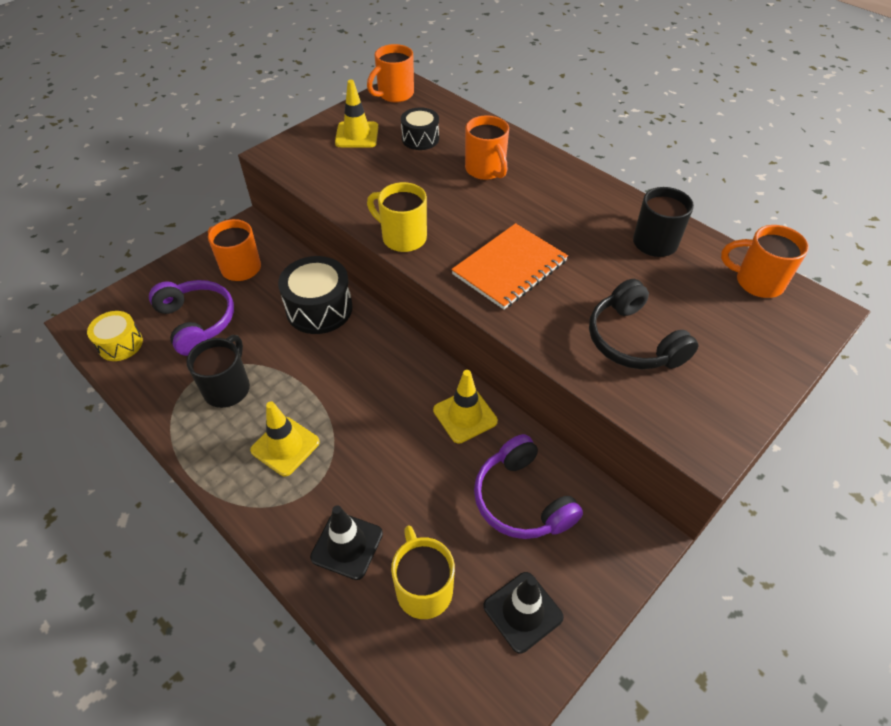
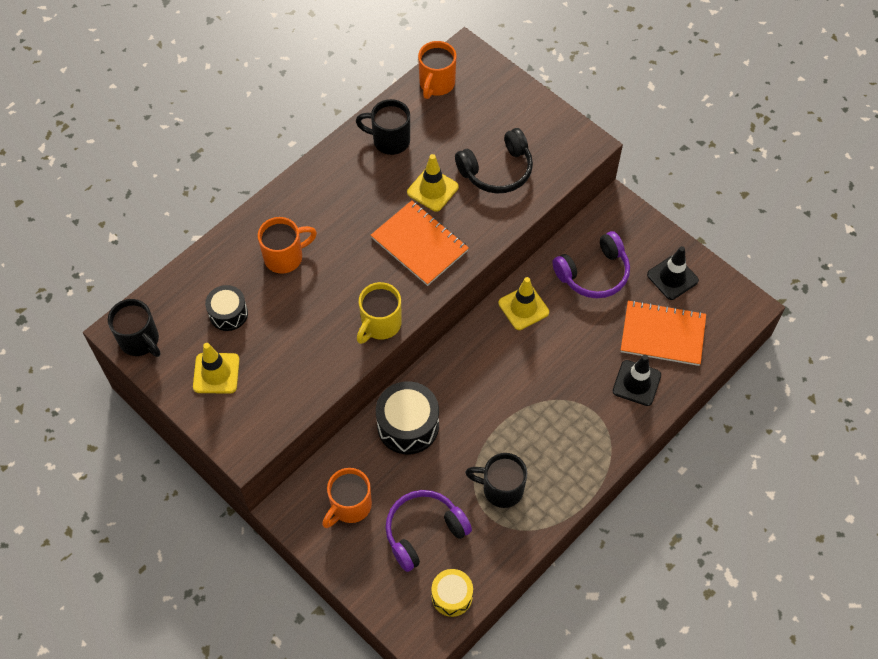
camera: 90 degrees left, 10 degrees up
(285, 446) = (557, 435): yellow traffic cone -> yellow traffic cone (432, 190)
(394, 94) = (140, 341): orange mug -> black mug
(423, 588) = (662, 334): yellow mug -> orange notebook

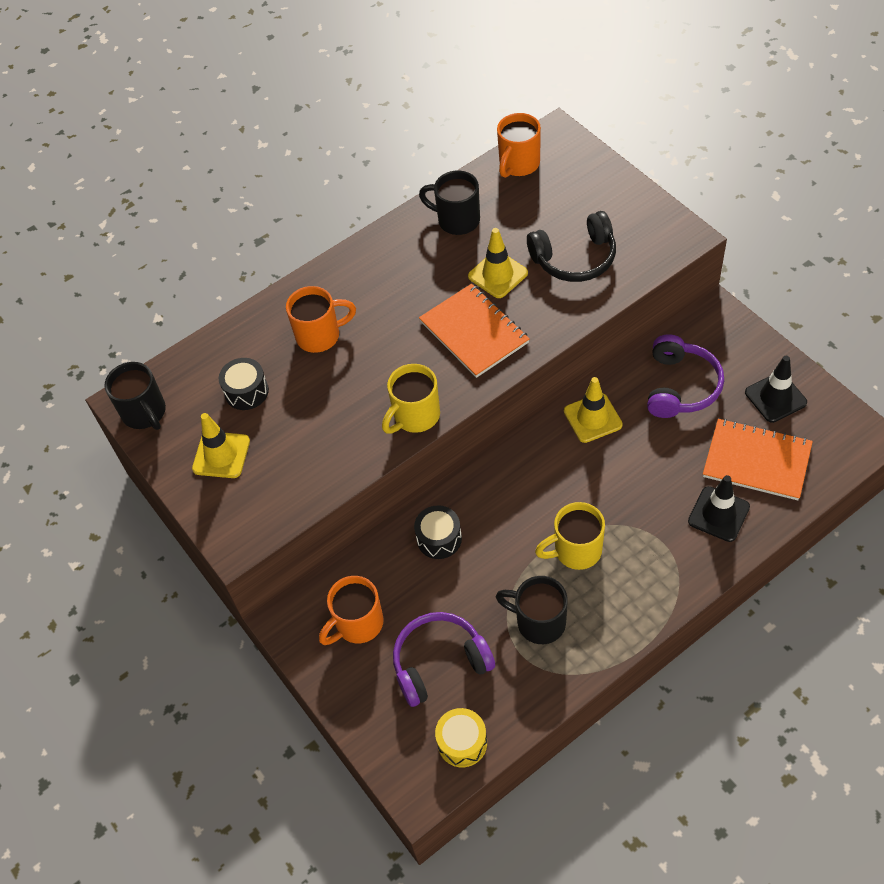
camera: 15 degrees right, 5 degrees down
(408, 425) = (439, 538): black drum -> black drum, size x0.62
(523, 425) = (575, 551): none -> yellow mug
(594, 274) = (681, 386): purple headphones -> purple headphones turned 60 degrees counterclockwise

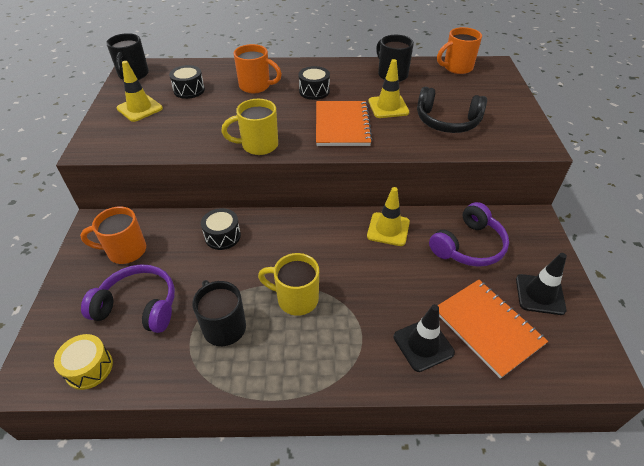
camera: 30 degrees right, 10 degrees down
(395, 301) = (314, 91): none -> black drum

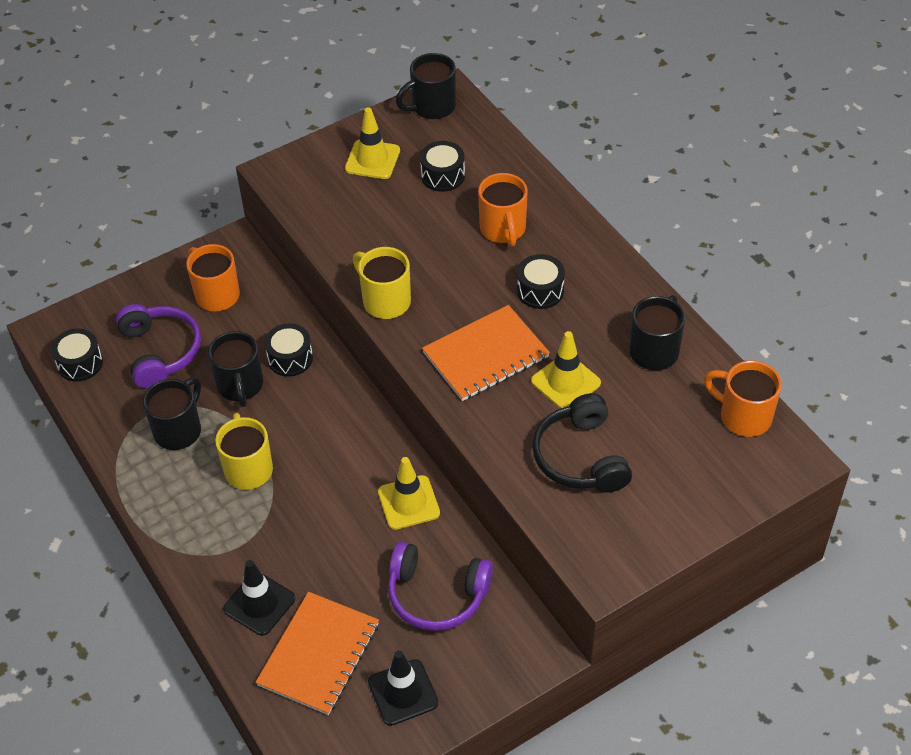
camera: 60 degrees right, 5 degrees up
(89, 368) = (80, 363): yellow drum -> black drum
(219, 272) = (240, 386): none -> black mug

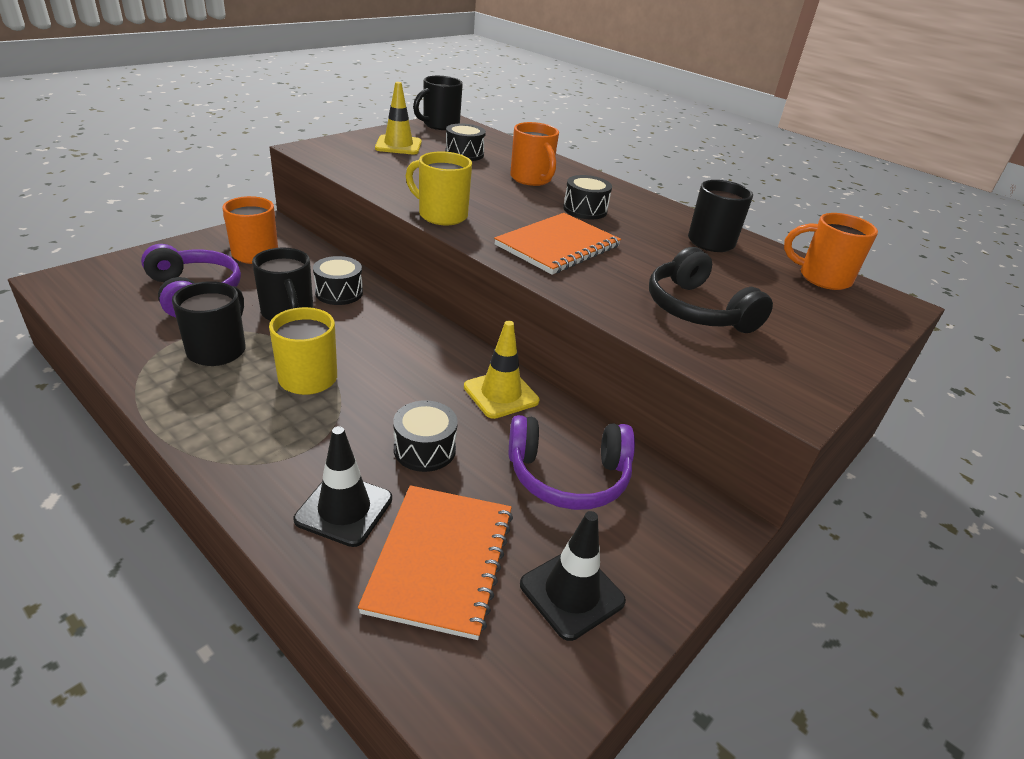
camera: 20 degrees left, 15 degrees down
(80, 363) = (96, 303): black drum -> black drum (424, 449)
(565, 382) = (645, 261): yellow traffic cone -> none

